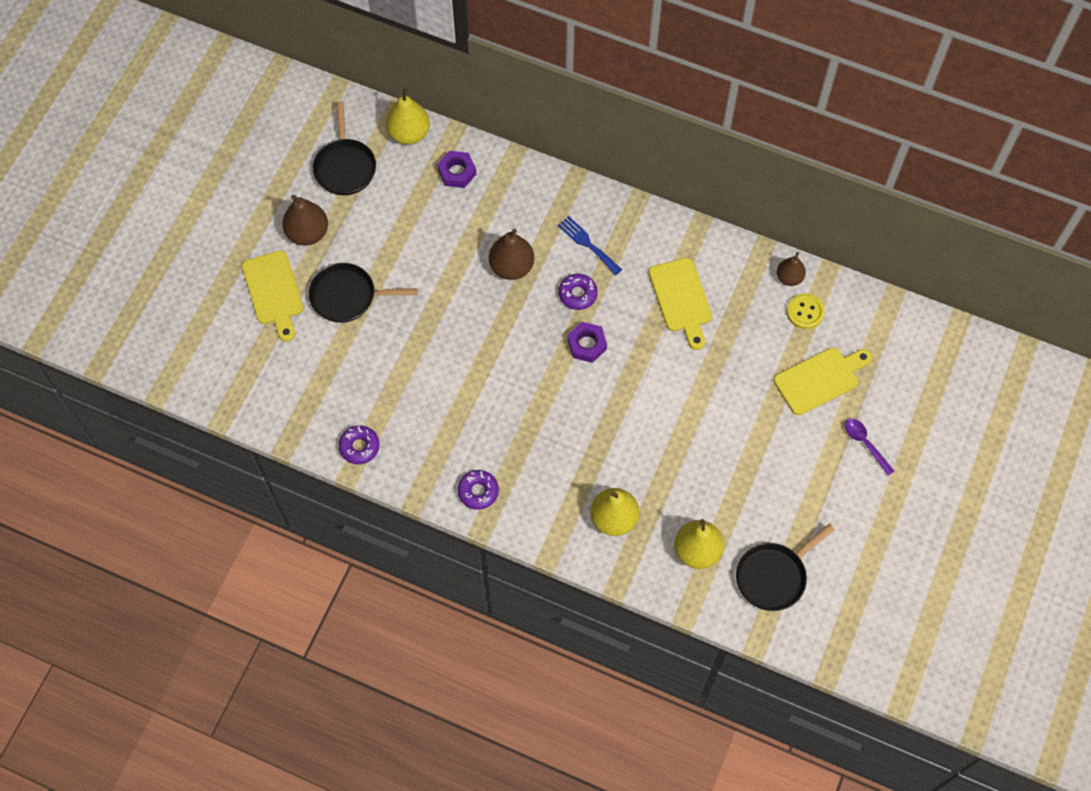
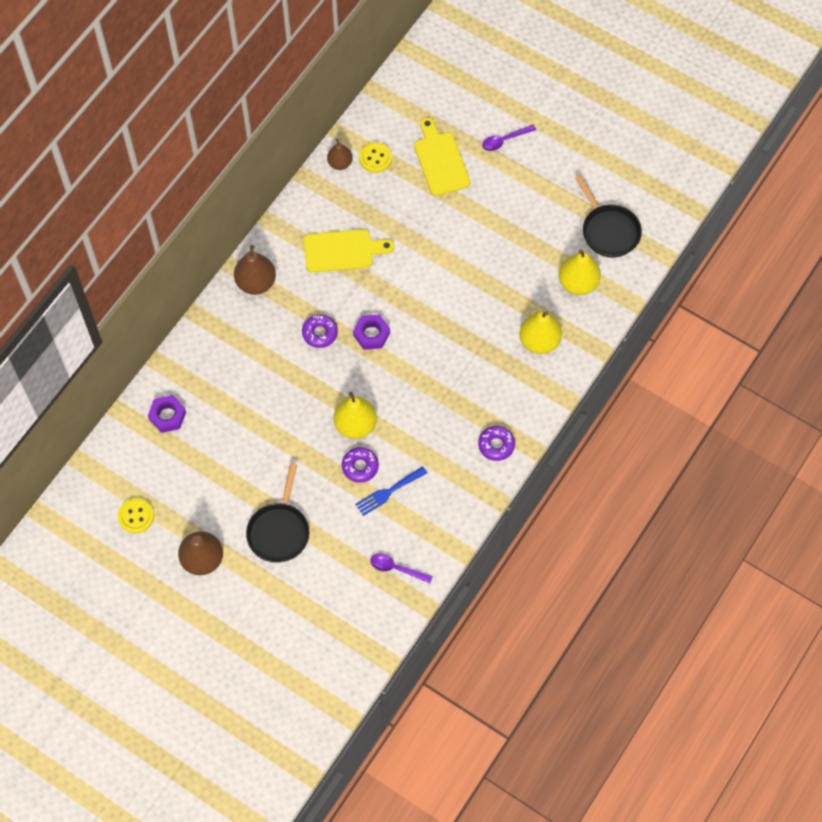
camera: 80 degrees left, 0 degrees up
(274, 291) = (259, 597): yellow cutting board -> none
(321, 414) = (396, 568): none -> purple spoon
(345, 166) = (136, 516): black pan -> yellow button
(359, 447) = (435, 539): purple donut -> purple donut (360, 466)
(409, 133) = (113, 453): yellow pear -> yellow pear (355, 425)
(511, 267) = (280, 384): brown pear -> brown pear (256, 282)
(587, 244) = (270, 316): blue fork -> blue fork (388, 492)

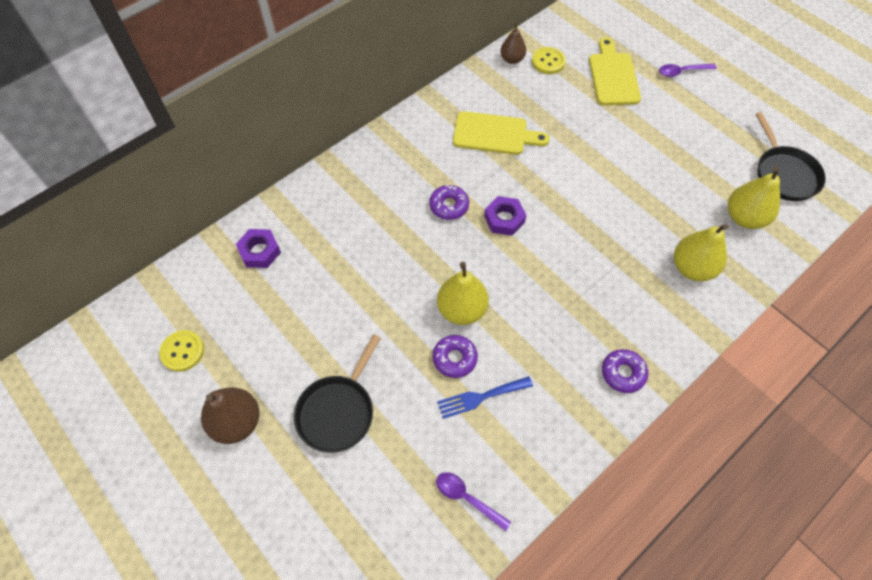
camera: 15 degrees right, 5 degrees down
(256, 282) = (397, 144): brown pear -> none

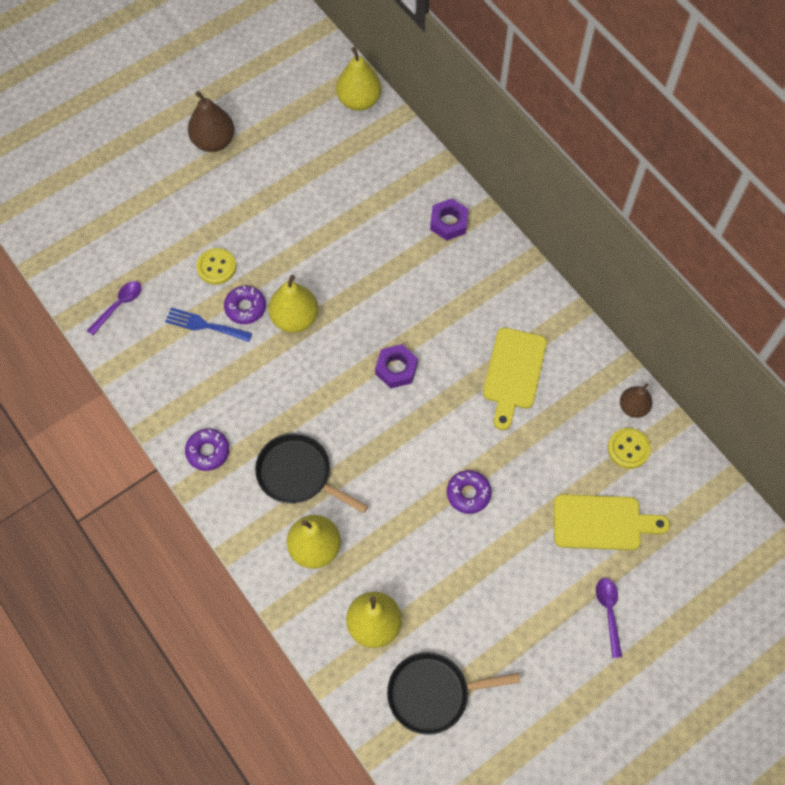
camera: 95 degrees right, 5 degrees up
(182, 351) = (284, 100): yellow button -> yellow button (216, 267)
(191, 276) = (359, 100): none -> yellow pear
(259, 251) = (379, 152): purple nut -> purple nut (448, 222)
(338, 411) = (211, 213): black pan -> black pan (298, 474)
(449, 206) = (418, 318): purple donut -> purple donut (468, 494)
(480, 397) = (204, 325): blue fork -> blue fork turned 60 degrees counterclockwise

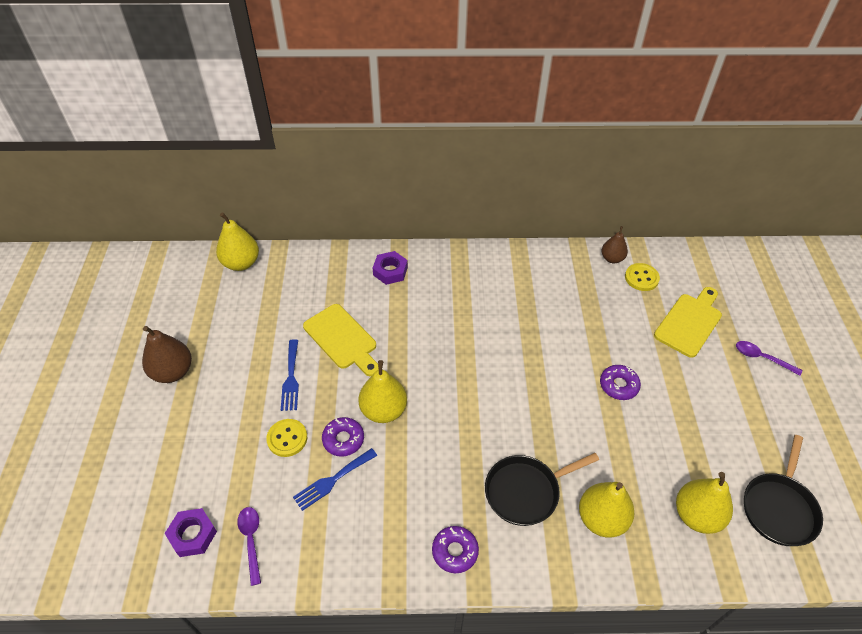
camera: 55 degrees left, 15 degrees down
(272, 228) = (291, 378): none -> blue fork
(396, 369) = (482, 369): purple nut -> purple nut (193, 535)
(513, 373) = (539, 304): yellow cutting board -> yellow cutting board (342, 339)

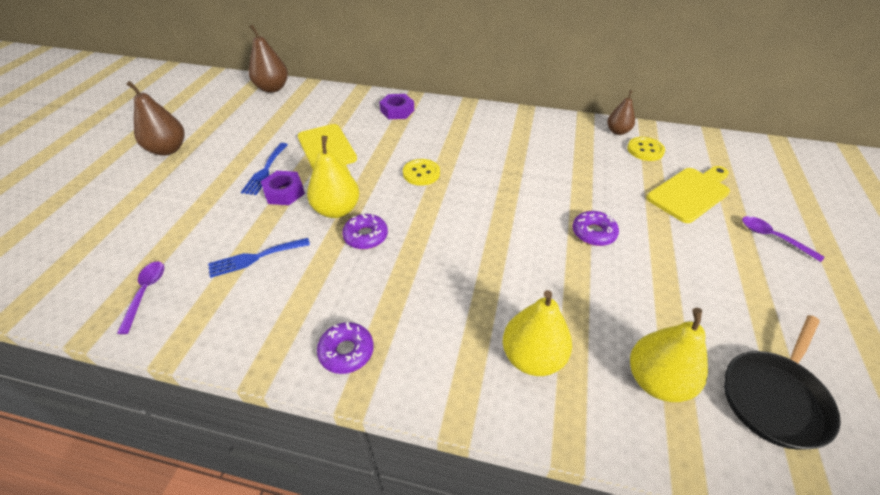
camera: 15 degrees right, 5 degrees down
(193, 535) = (96, 276): purple nut -> purple nut (284, 192)
(241, 263) = (272, 88): yellow pear -> brown pear
(287, 438) = (233, 215): yellow button -> yellow button (421, 173)
(343, 439) = (285, 226): purple donut -> purple donut (366, 236)
(526, 491) = (452, 310): black pan -> none

